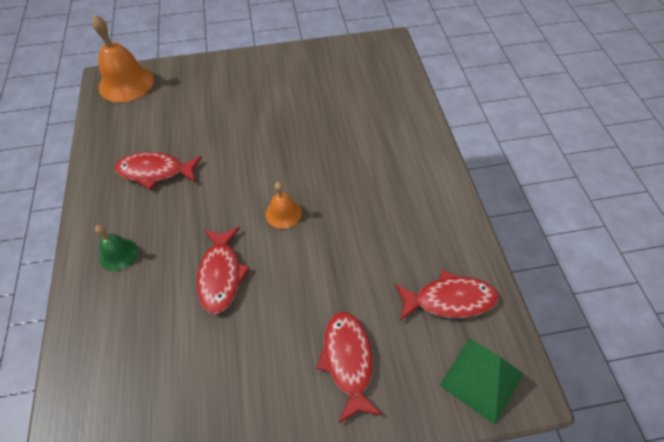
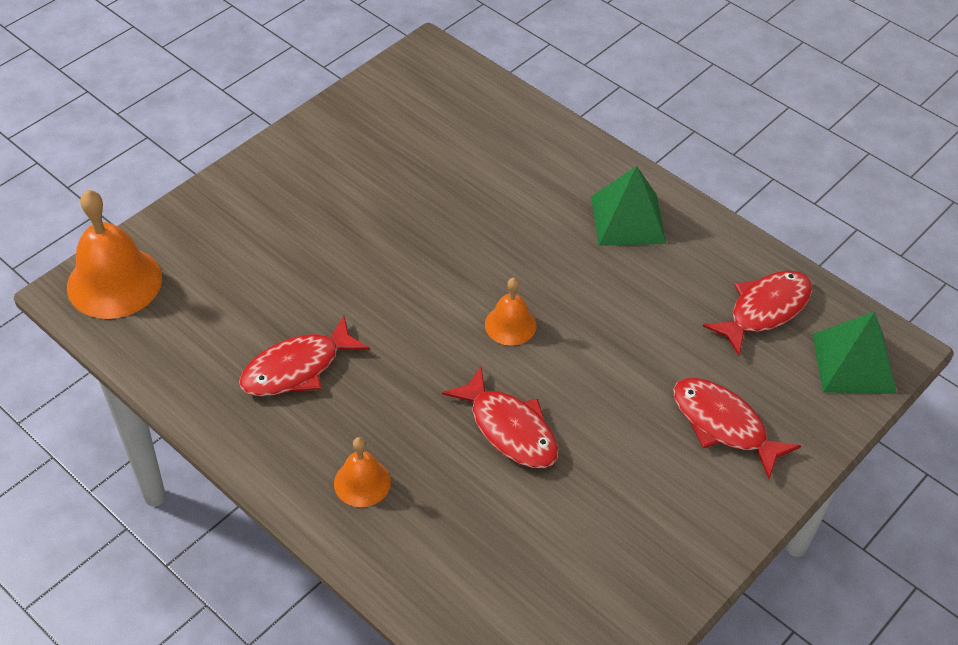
camera: 40 degrees left, 5 degrees down
(118, 254) = (362, 482): green bell -> orange bell
(413, 190) = (628, 219): none -> green pyramid

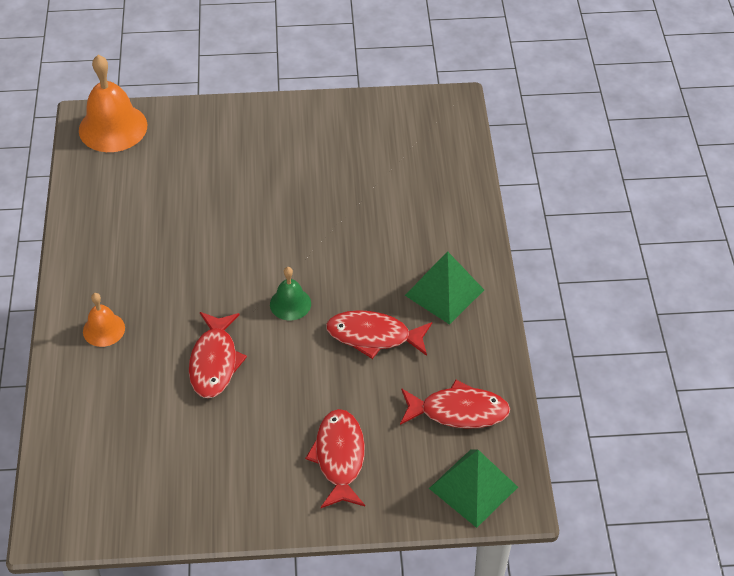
camera: 45 degrees right, 0 degrees up
(297, 368) = (146, 242): red fish -> red fish (373, 336)
(510, 325) = (290, 304): orange bell -> green bell

